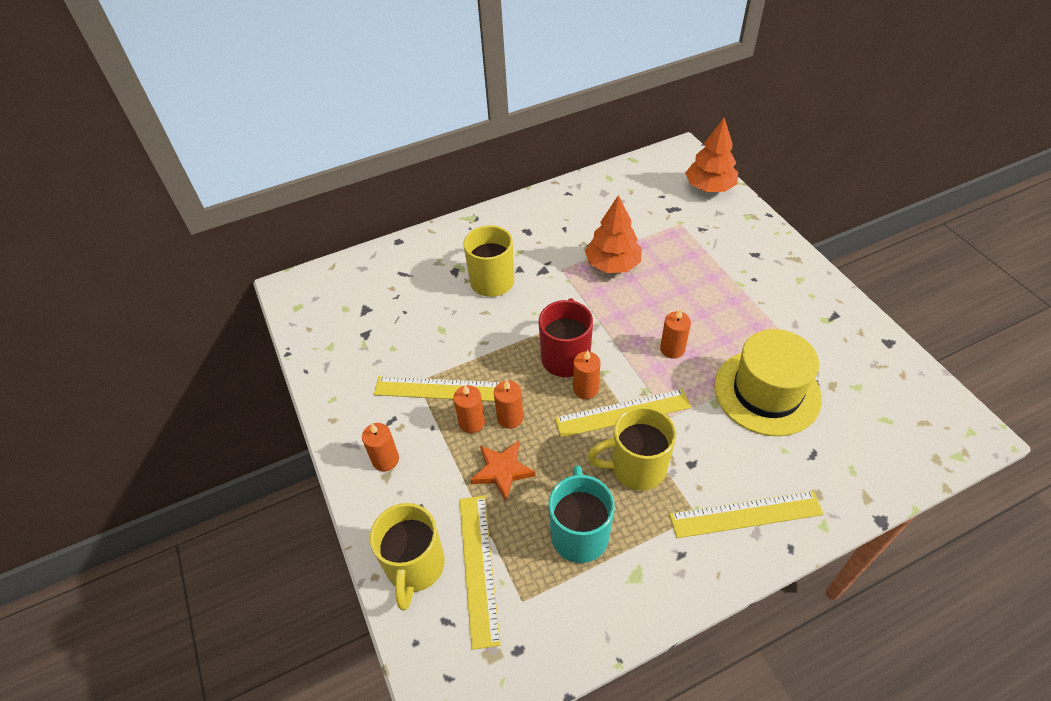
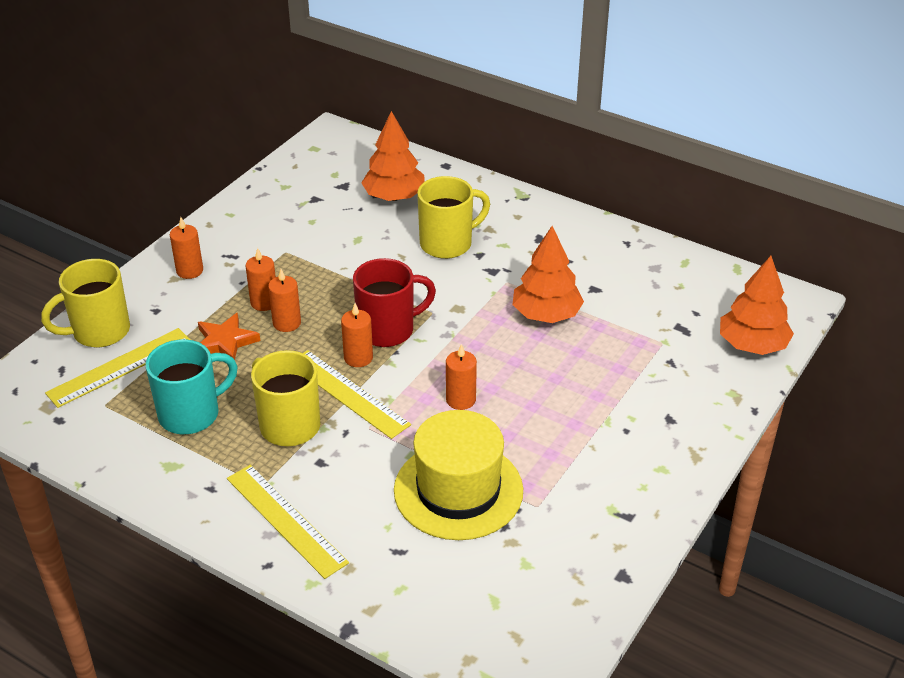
camera: 55 degrees right, 10 degrees down
(409, 286) = (394, 197): none -> orange tree
(439, 389) = (287, 268): yellow ruler -> none

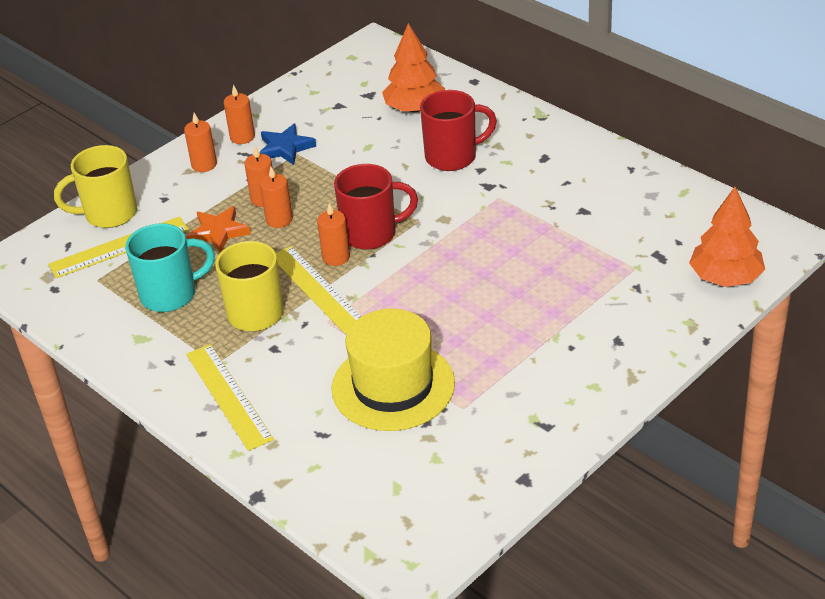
camera: 15 degrees right, 0 degrees up
(272, 247) = (285, 148): none -> blue star
(448, 244) = (453, 157): yellow mug -> red mug
(460, 400) = (420, 304): orange candle -> orange candle (242, 137)
(546, 314) = (528, 232): orange tree -> none

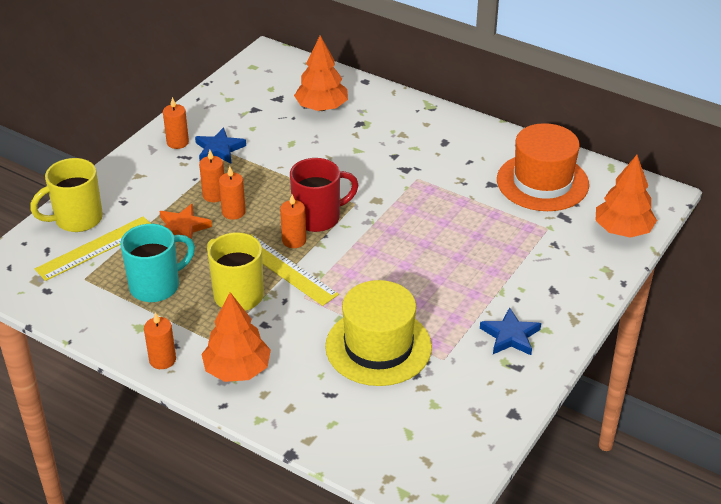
camera: 15 degrees left, 0 degrees up
(204, 165) = (150, 169): orange candle -> orange candle (162, 360)
(229, 396) = (237, 370): yellow ruler -> orange tree
(453, 157) = (367, 147): red mug -> none
(549, 389) = (510, 336): none -> blue star
(646, 213) = (542, 182): none -> orange hat

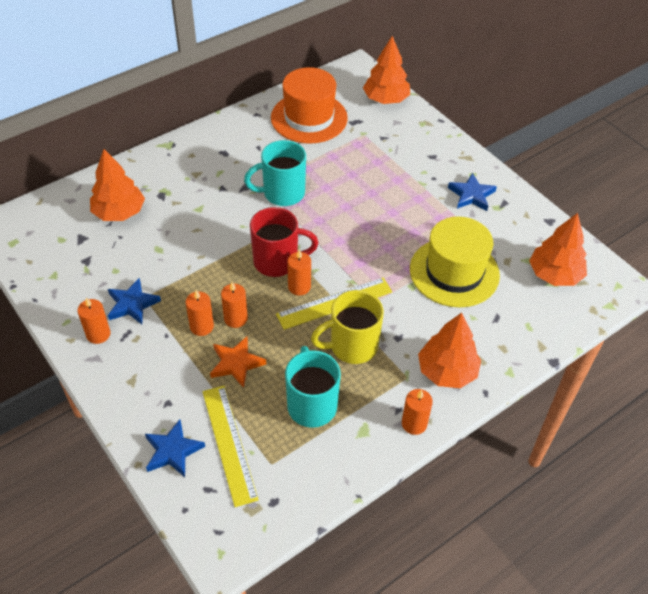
camera: 70 degrees left, 10 degrees up
(77, 219) = (173, 451): yellow mug -> blue star
(318, 218) = (277, 261): red mug -> red mug turned 90 degrees clockwise
(413, 195) = (282, 193): none -> turquoise mug
(424, 433) = (554, 275): none -> orange tree

